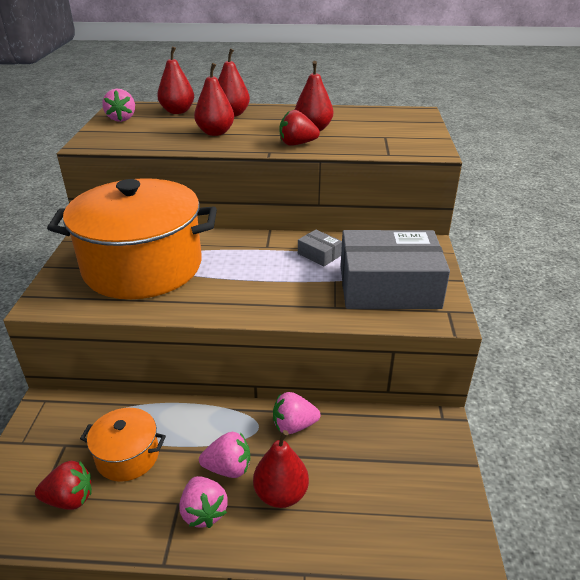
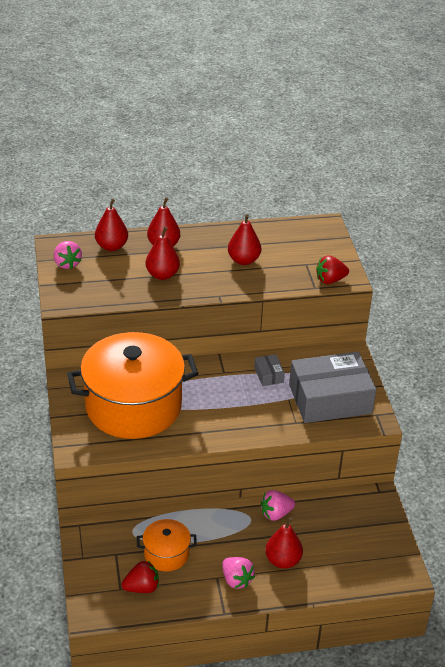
camera: 15 degrees left, 5 degrees up
(228, 468) = (241, 550): pink strawberry -> none
(297, 144) = (238, 283): red strawberry -> red strawberry (330, 280)
(319, 254) = (268, 375): grey box -> grey box turned 45 degrees clockwise

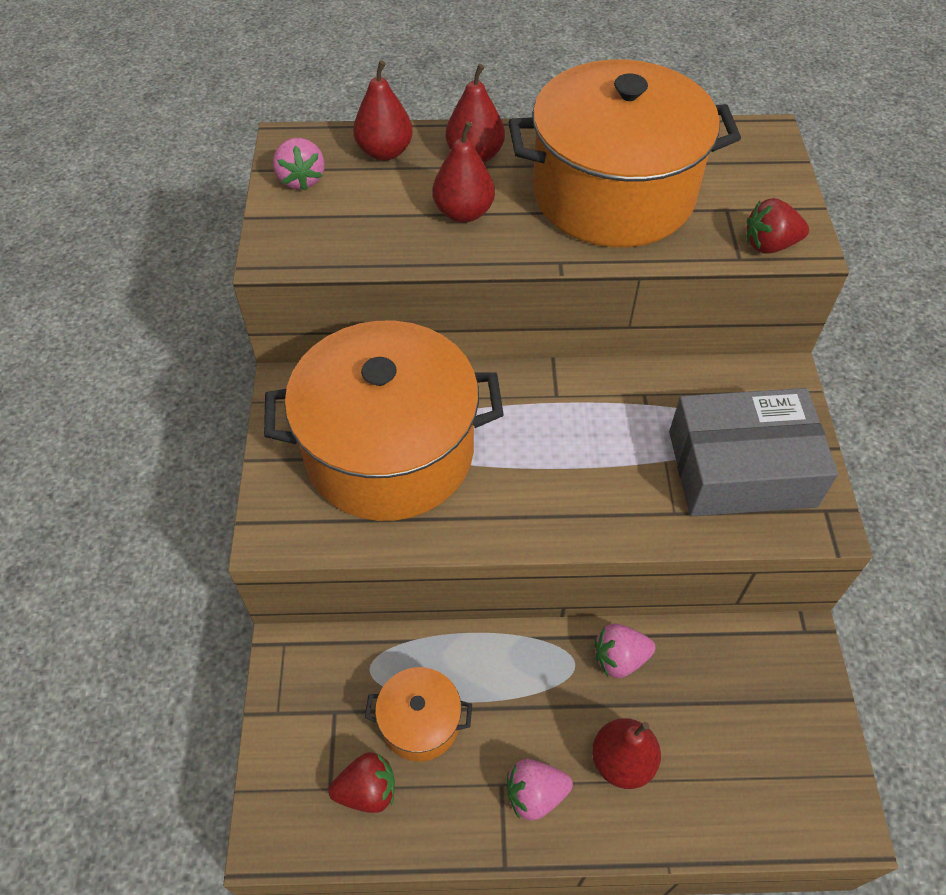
camera: 10 degrees right, 15 degrees up
(236, 580) = (535, 794): pink strawberry -> pink strawberry turned 105 degrees clockwise
(243, 260) = (613, 194): red pear -> orange pot
(268, 375) = (635, 408): grey box -> none

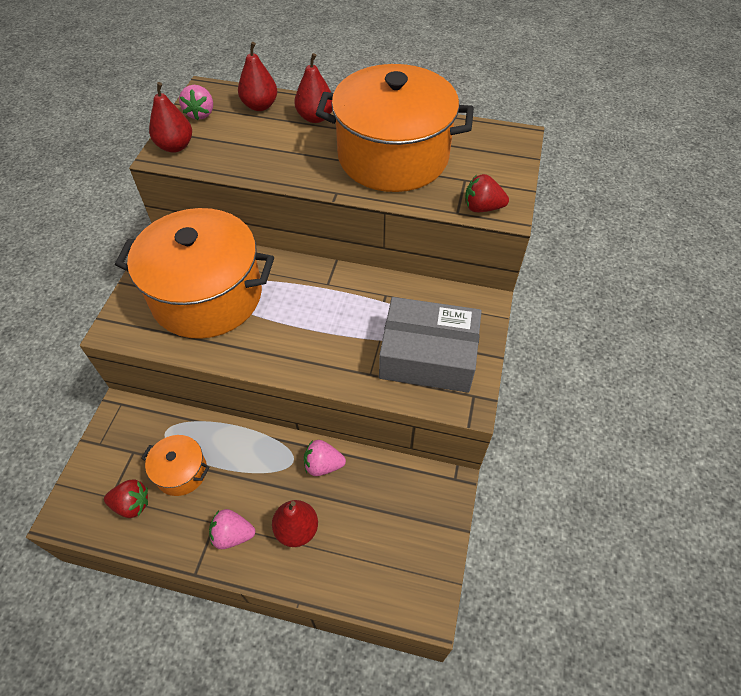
camera: 15 degrees right, 0 degrees up
(463, 212) = (290, 151): red pear -> red pear (175, 146)

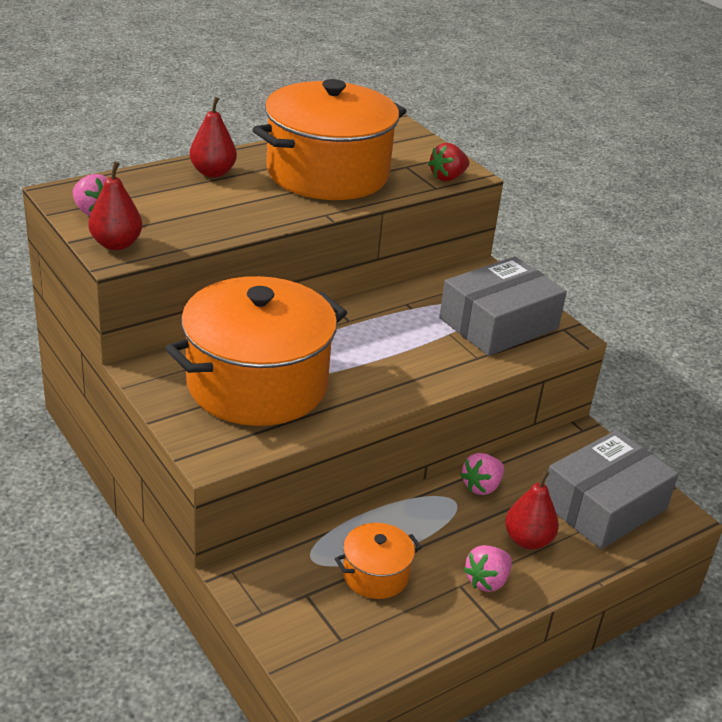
camera: 50 degrees left, 20 degrees down
(132, 504) = (370, 629): red strawberry -> none
(260, 106) = (143, 184): red pear -> none
(384, 550) = (604, 505): none -> grey box

